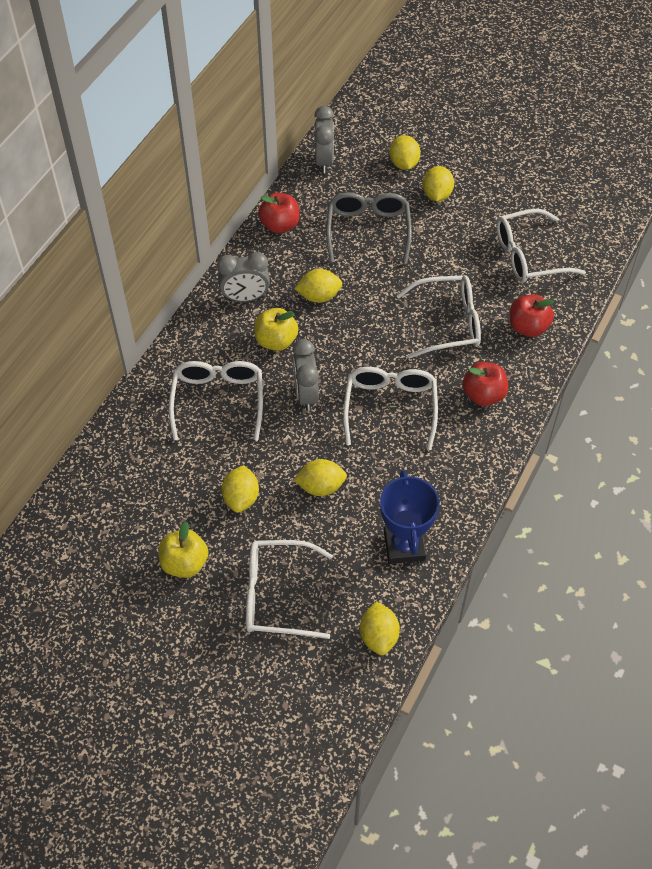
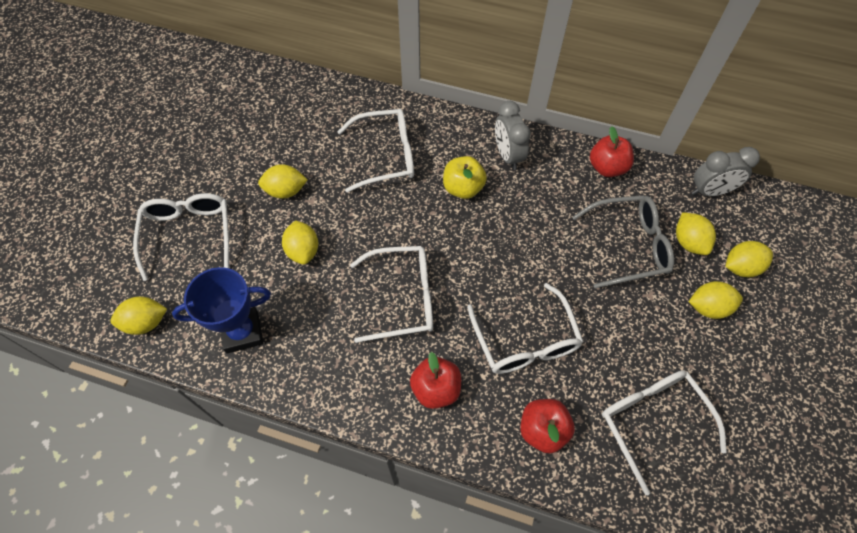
camera: 80 degrees right, 5 degrees up
(185, 563) = (219, 163): yellow apple -> none
(306, 394) = (405, 222): grey clock -> none
(319, 296) = (527, 214): yellow lemon -> yellow lemon (689, 242)

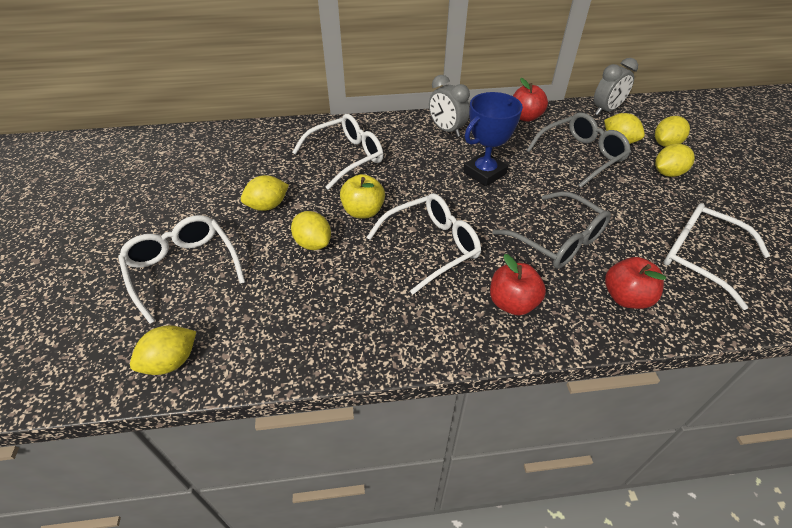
camera: 25 degrees left, 15 degrees down
(242, 332) = (290, 329): blue trophy -> blue trophy (484, 173)
(463, 188) = (426, 159): yellow apple -> yellow apple (363, 211)
(525, 340) = (557, 240): white glasses -> grey glasses

